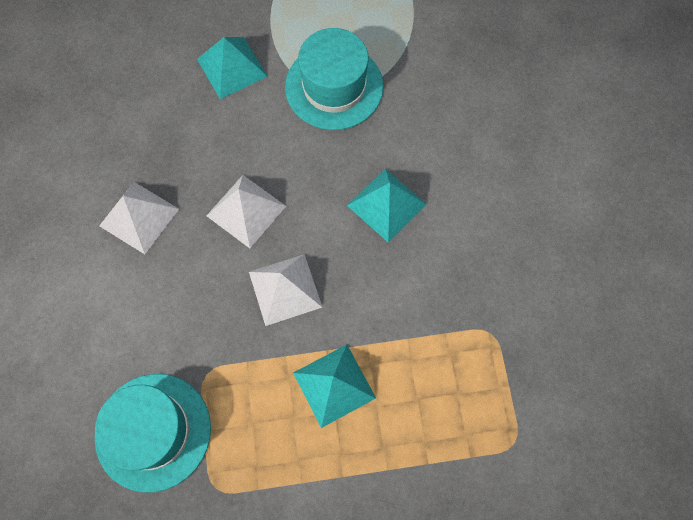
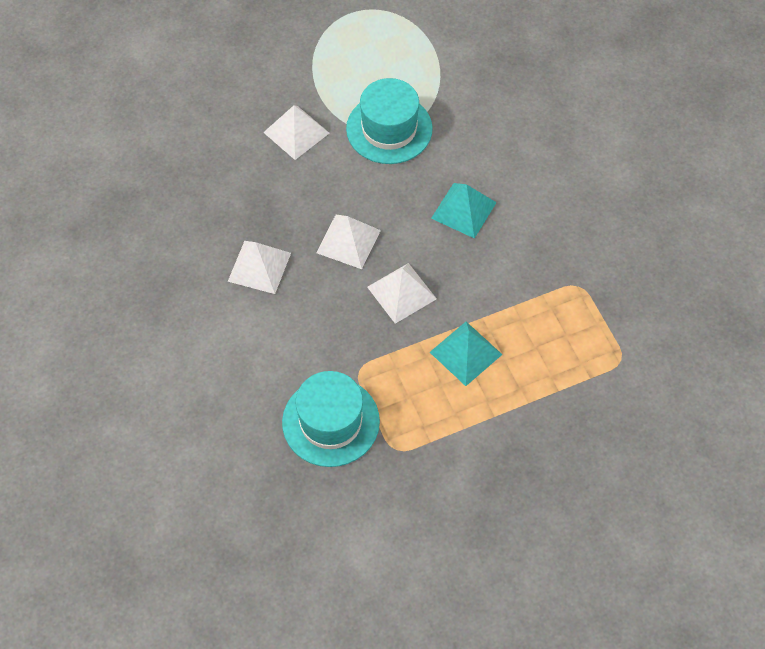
camera: 15 degrees left, 10 degrees down
(232, 67) = (296, 132): turquoise pyramid -> white pyramid

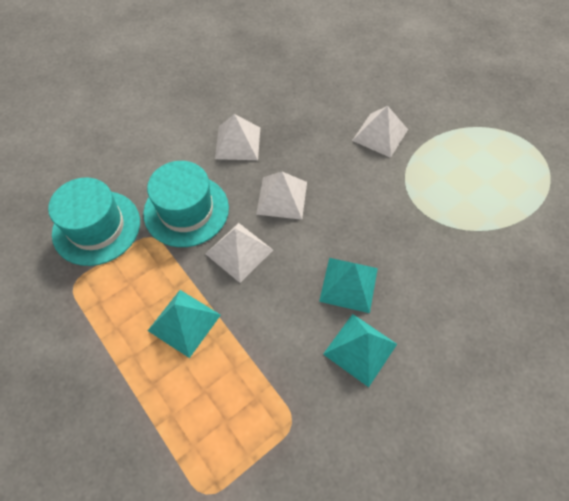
camera: 75 degrees right, 0 degrees up
(389, 129) = (415, 200): turquoise hat -> turquoise hat (186, 210)
(527, 219) = (360, 349): none -> turquoise pyramid

